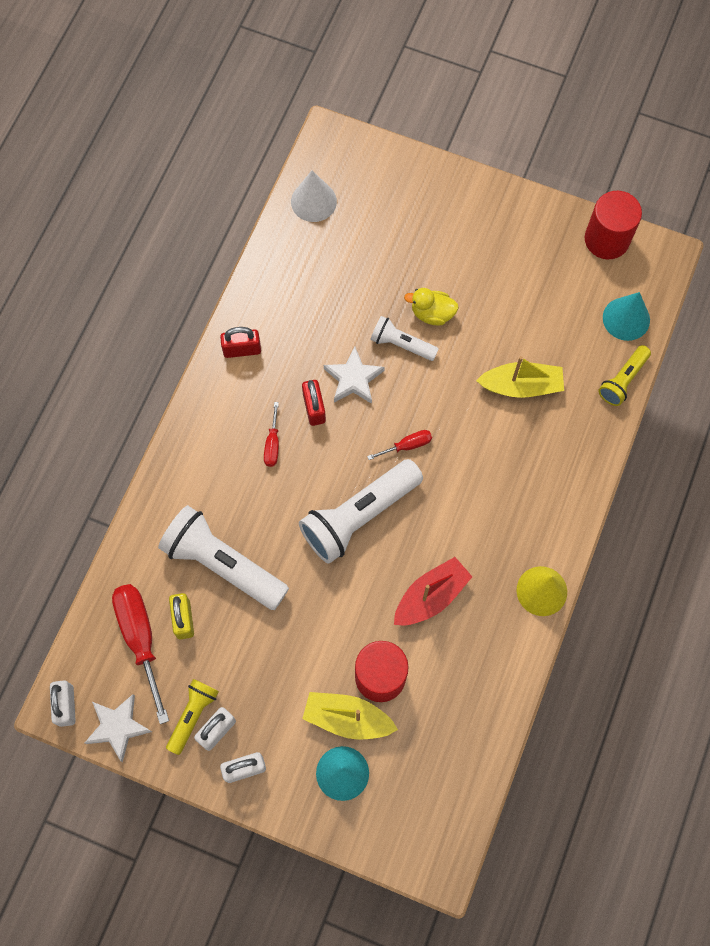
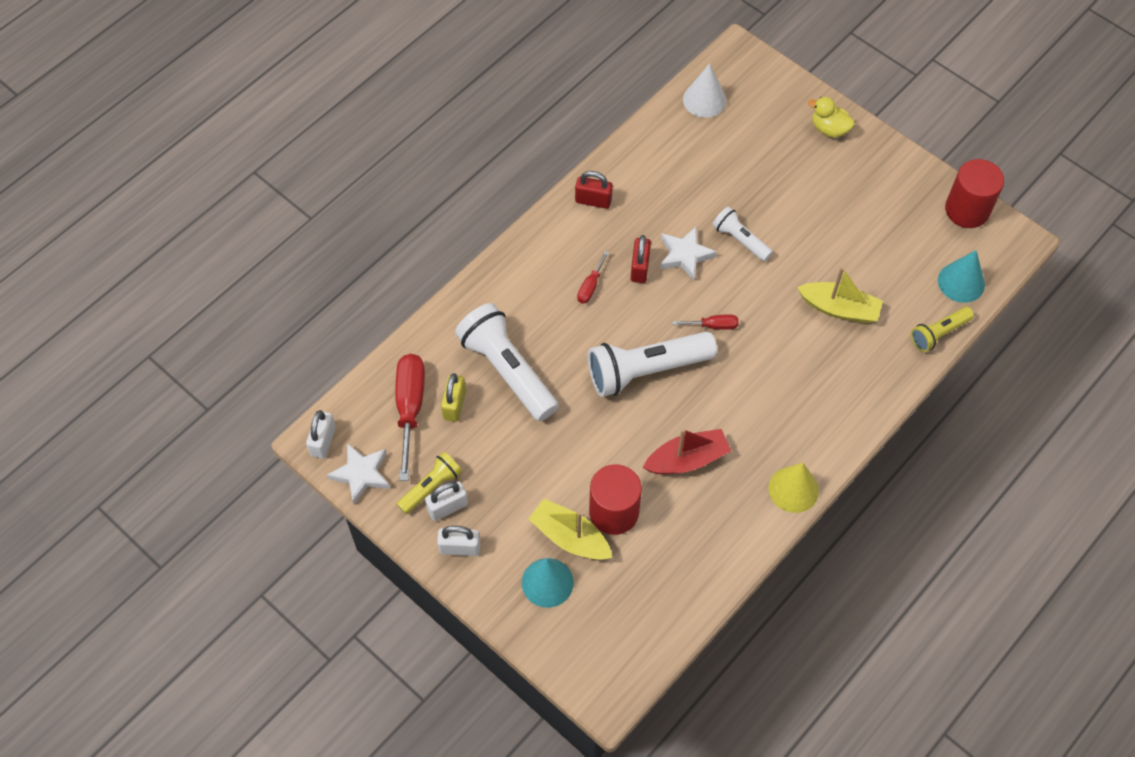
camera: 20 degrees right, 10 degrees down
(432, 313) = (778, 223): yellow duck -> yellow duck (829, 129)

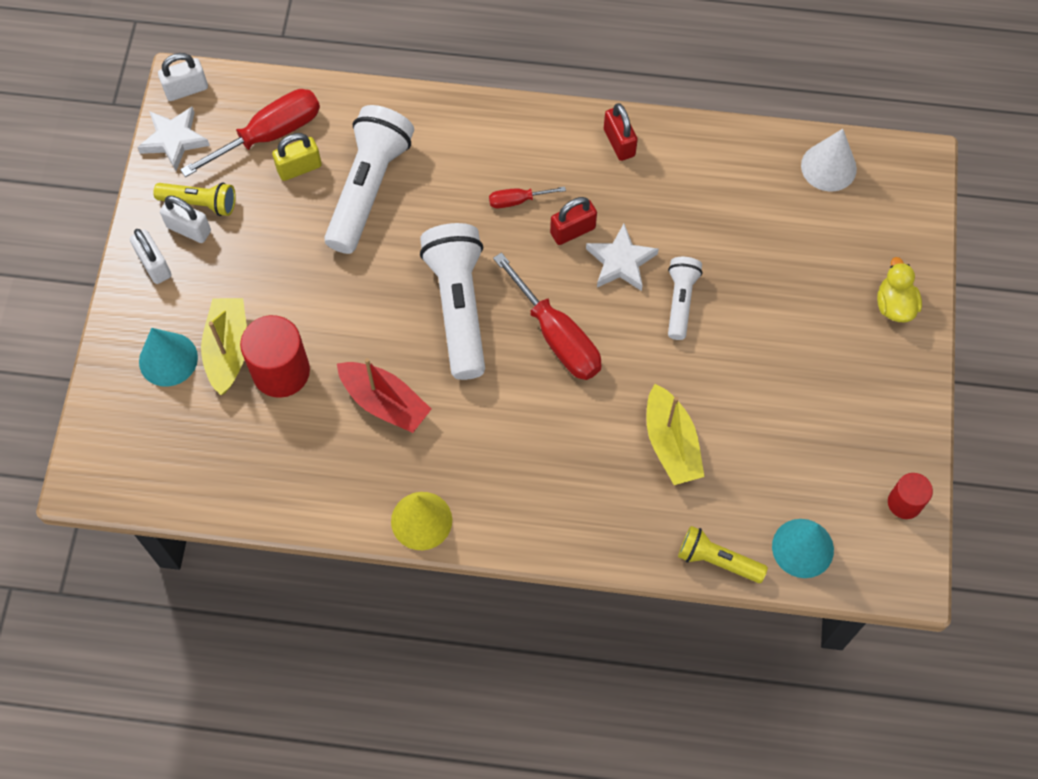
camera: 55 degrees right, 5 degrees up
(646, 371) = (458, 307): white flashlight -> white flashlight turned 45 degrees clockwise
(713, 326) = (557, 336): red screwdriver -> red screwdriver, size x2.01
(967, 210) = (904, 503): red cylinder -> red cylinder, size x0.58

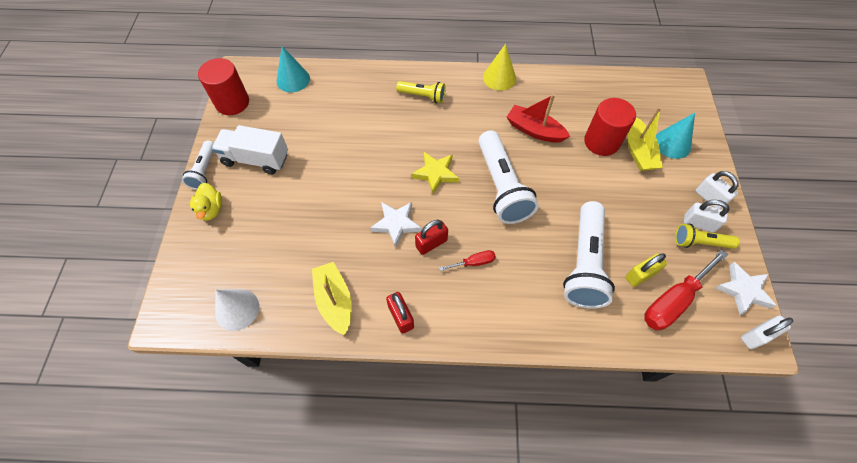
camera: 175 degrees right, 5 degrees down
(557, 336) = (435, 174): red screwdriver -> yellow star
(671, 443) = (363, 121): yellow boat -> yellow boat (335, 301)
(680, 301) = (355, 201): white flashlight -> white flashlight (204, 170)
(717, 560) = (340, 71): yellow flashlight -> yellow flashlight (423, 96)
(842, 385) = (256, 159): none -> white truck
(904, 503) = (232, 103): red cylinder -> red cylinder, size x1.73

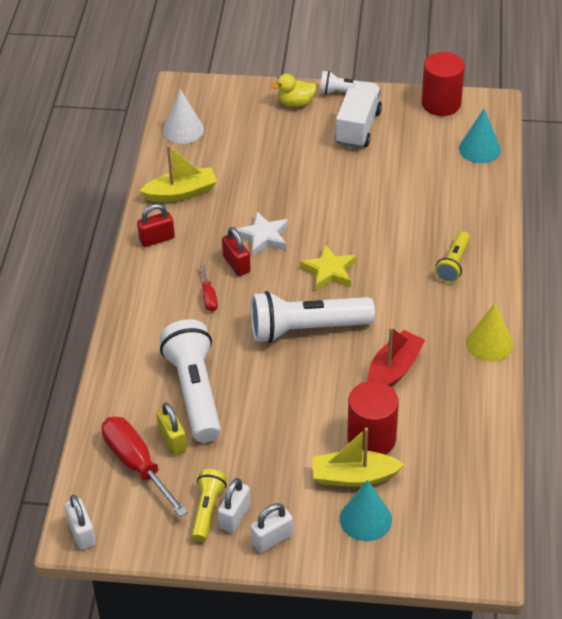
camera: 95 degrees right, 15 degrees down
(584, 263) = (194, 391): white flashlight -> white flashlight turned 60 degrees clockwise
(743, 290) = (138, 537): white star -> none

